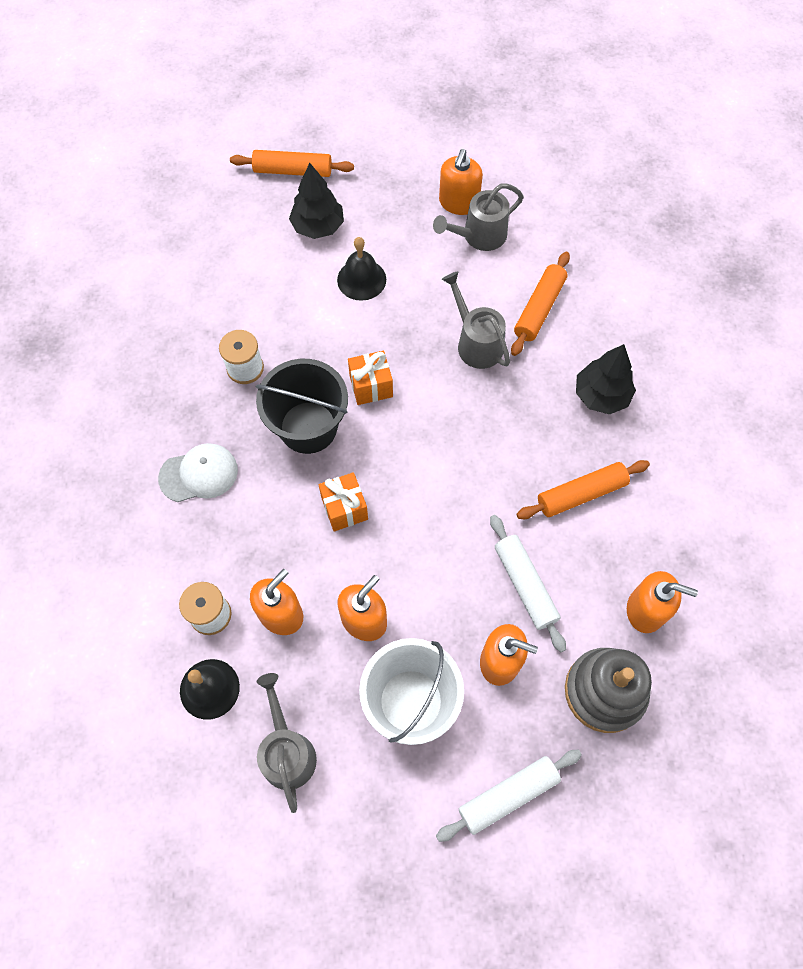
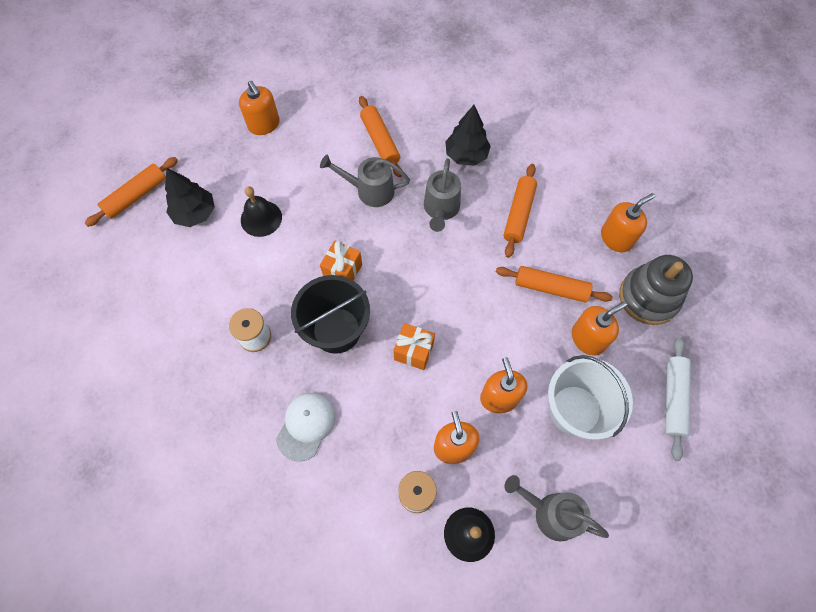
camera: 50 degrees left, 0 degrees up
(479, 236) = (299, 132): grey watering can -> grey watering can (441, 209)
(525, 585) = (551, 288): white rolling pin -> orange rolling pin

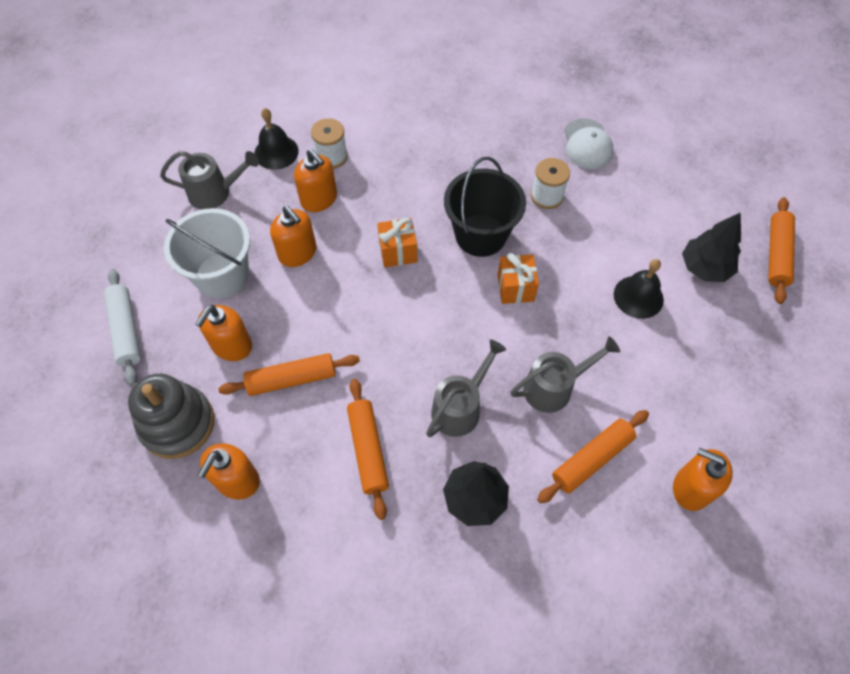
camera: 150 degrees right, 5 degrees down
(264, 125) = (739, 404): orange soap dispenser -> orange soap dispenser (691, 488)
(306, 426) = (450, 158): white cap -> white cap (587, 144)
(380, 141) = (591, 459): orange rolling pin -> orange rolling pin turned 75 degrees counterclockwise
(441, 209) = (460, 407): grey watering can -> grey watering can turned 60 degrees clockwise

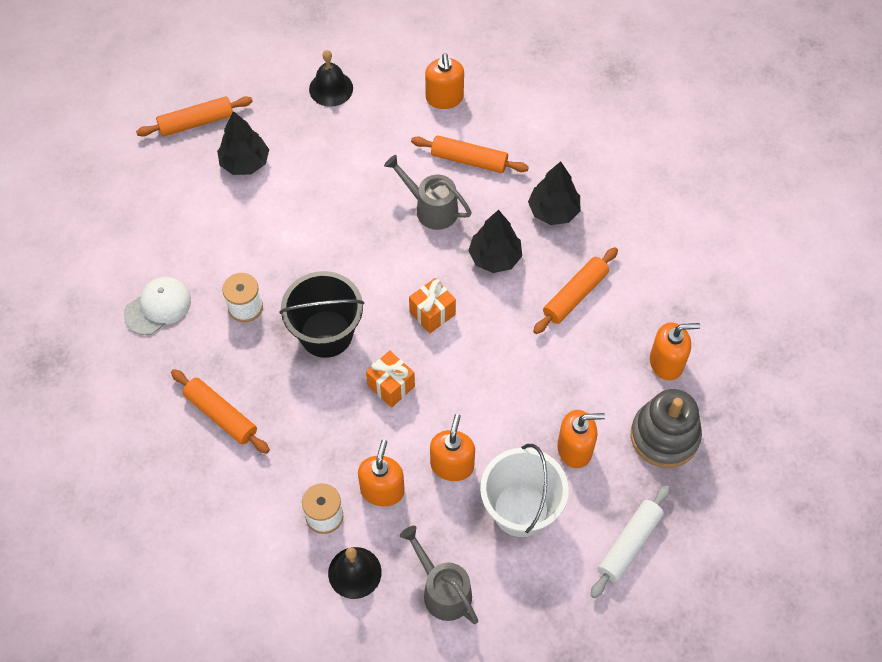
camera: 125 degrees left, 0 degrees up
(291, 379) = (565, 384): orange rolling pin -> orange rolling pin (221, 415)
(460, 407) = (495, 257): grey watering can -> black tree
(515, 288) = (361, 279): orange gift -> orange gift (432, 313)
(638, 297) = (307, 193): black bell -> black bell (331, 88)

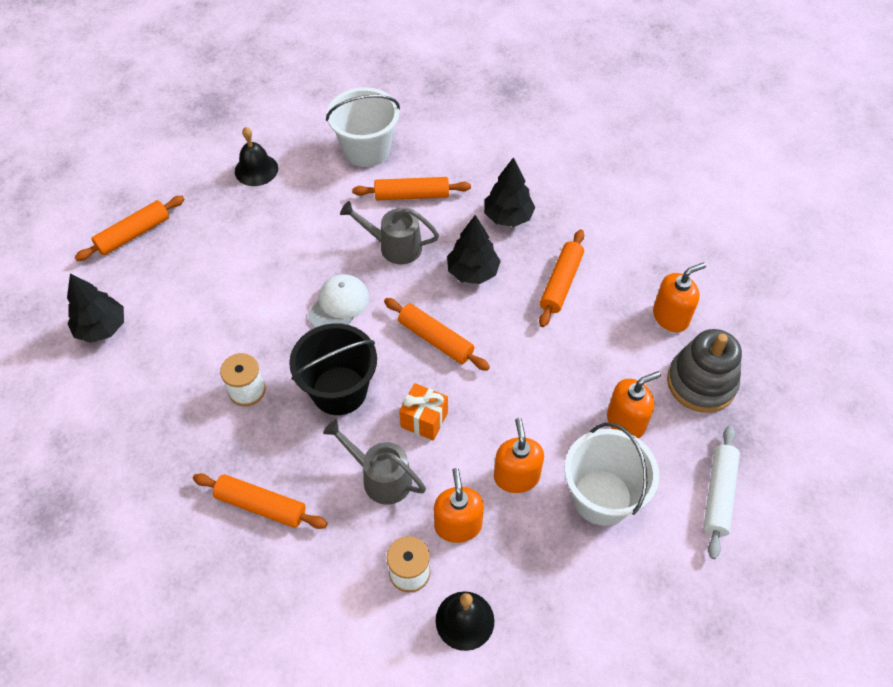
camera: 20 degrees left, 5 degrees down
(158, 307) = (155, 418): white cap -> white cap (339, 305)
(245, 163) = (196, 257): black tree -> black tree (101, 328)
(432, 313) = (435, 339): orange gift -> orange rolling pin
(442, 590) = (561, 606): grey watering can -> grey watering can (380, 477)
(444, 98) = (366, 150): orange soap dispenser -> white bucket

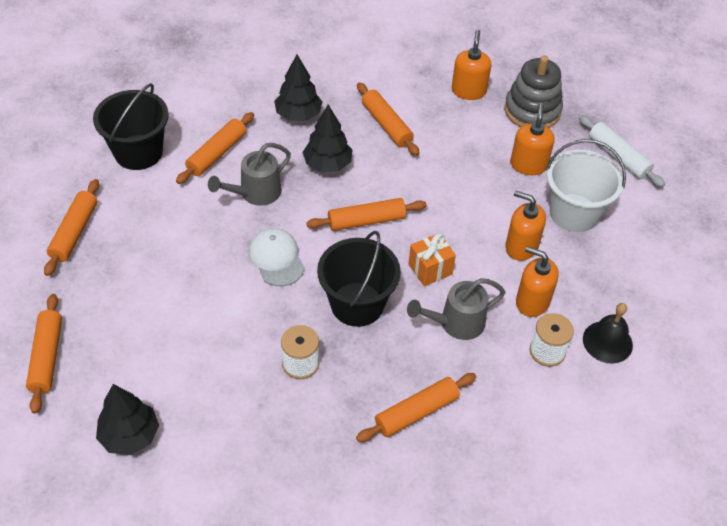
camera: 55 degrees left, 5 degrees down
(256, 170) = (74, 232): black bell -> orange rolling pin
(366, 150) = (138, 152): white bucket -> black bucket

